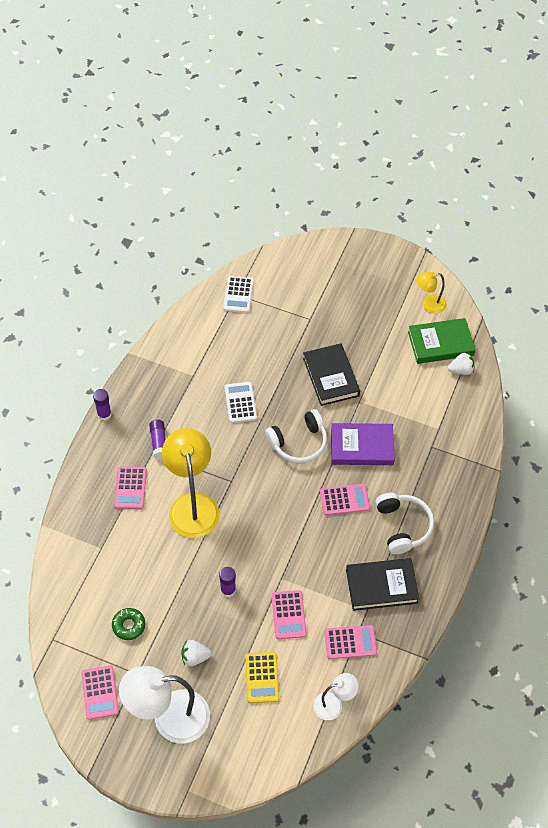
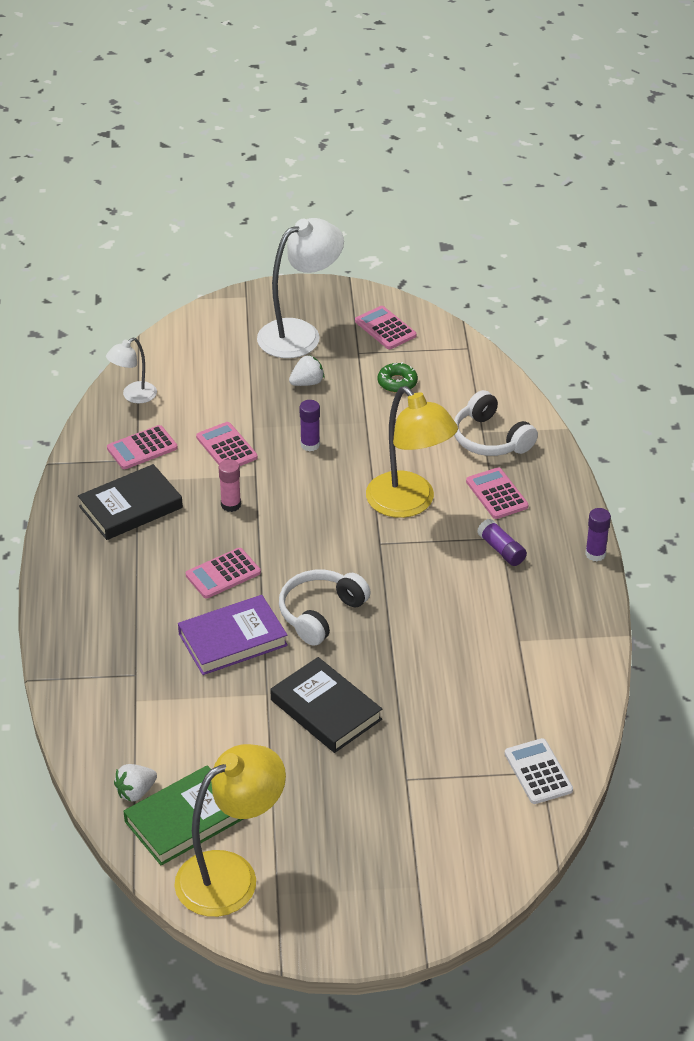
camera: 155 degrees right, 15 degrees down
(240, 403) = (430, 631): white calculator -> none
(262, 678) = (224, 391): yellow calculator -> none
(311, 557) = (231, 505): none -> pink glue stick
(403, 526) = (133, 572): white headphones -> white headphones (490, 439)
(429, 305) = (231, 875): yellow lamp -> yellow lamp, size x1.91

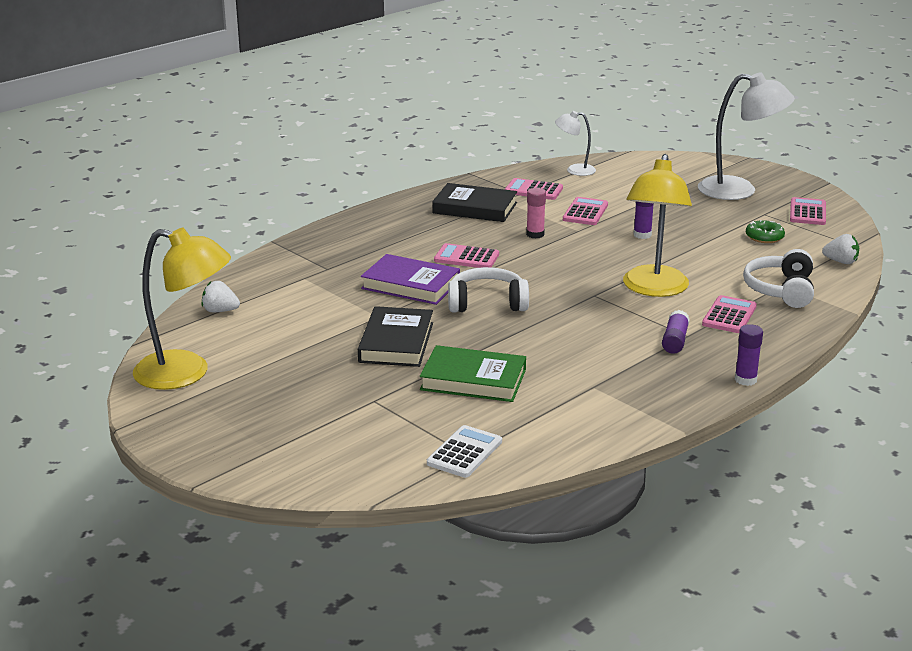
camera: 50 degrees right, 15 degrees down
(184, 820) = (217, 337): green book -> green book (473, 380)
(307, 383) = (698, 211): white strawberry -> white strawberry (841, 262)

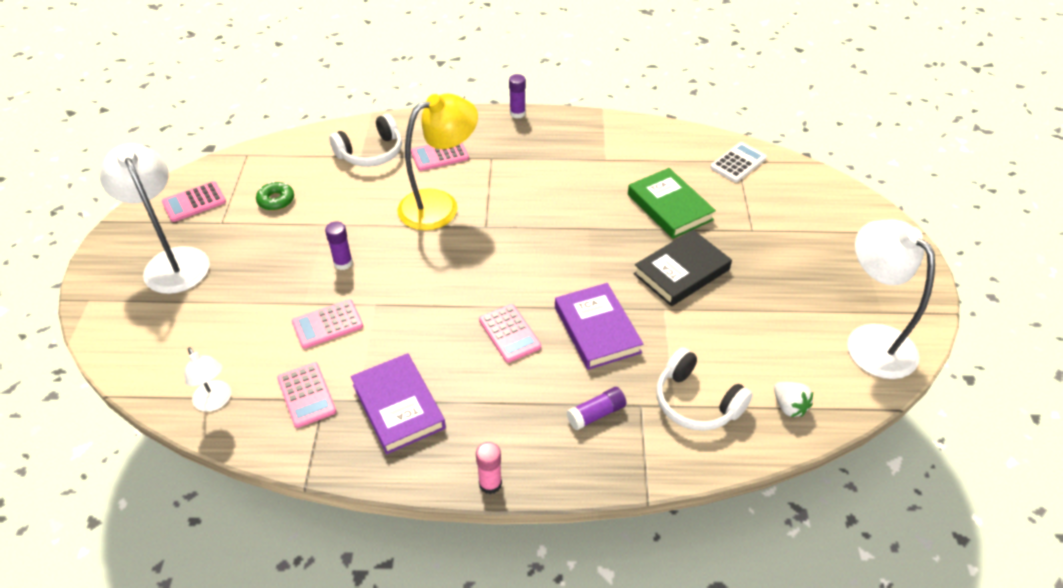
camera: 135 degrees left, 20 degrees up
(186, 373) = (870, 340): yellow lamp -> white lamp
(464, 452) = (738, 163): white calculator -> white calculator turned 150 degrees clockwise
(475, 208) = (398, 406): black book -> purple book
(487, 303) = (568, 268): white headphones -> white headphones (696, 402)
(535, 234) = (414, 324): pink glue stick -> pink glue stick (490, 484)
(675, 341) = (505, 159): purple glue stick -> purple glue stick (596, 414)
(841, 262) = (287, 148): white strawberry -> none

